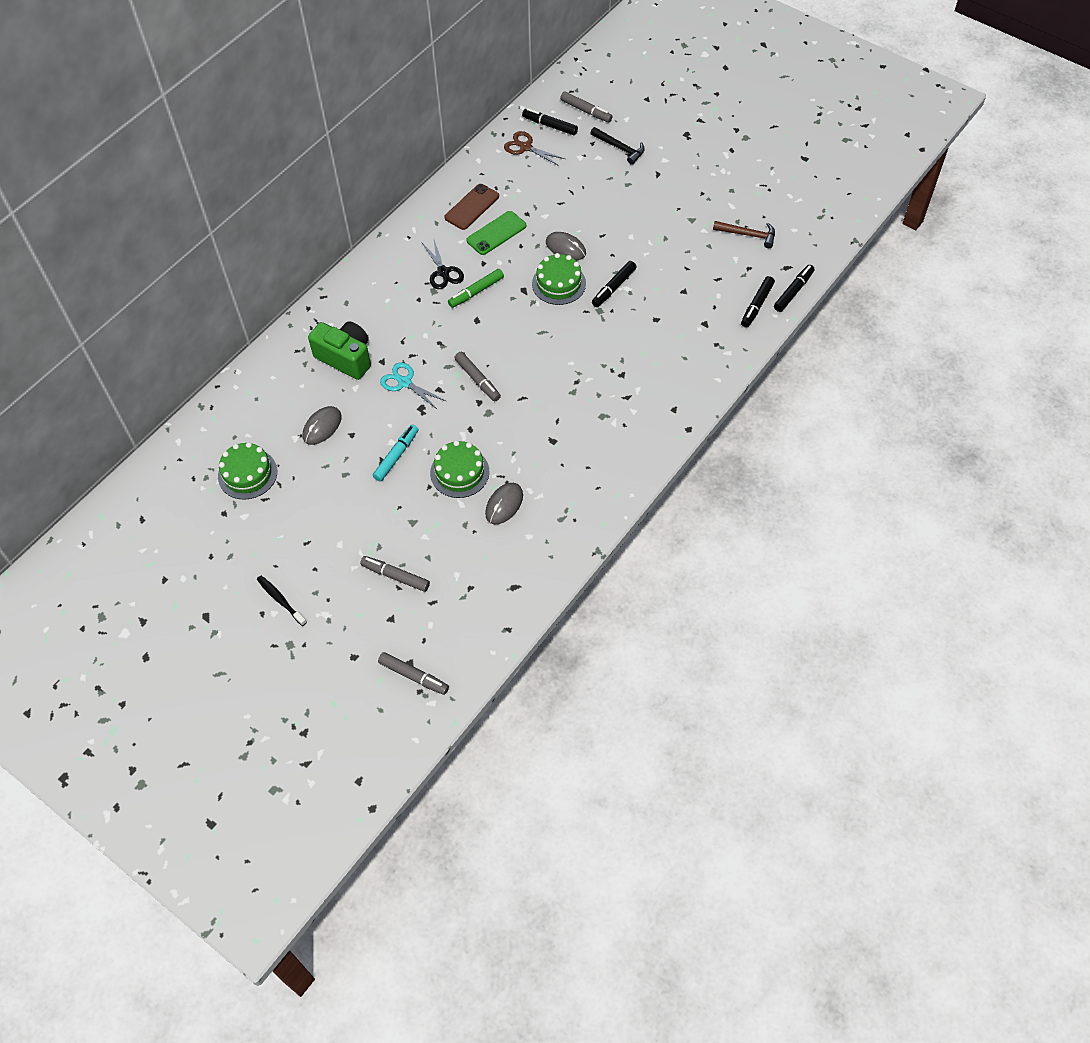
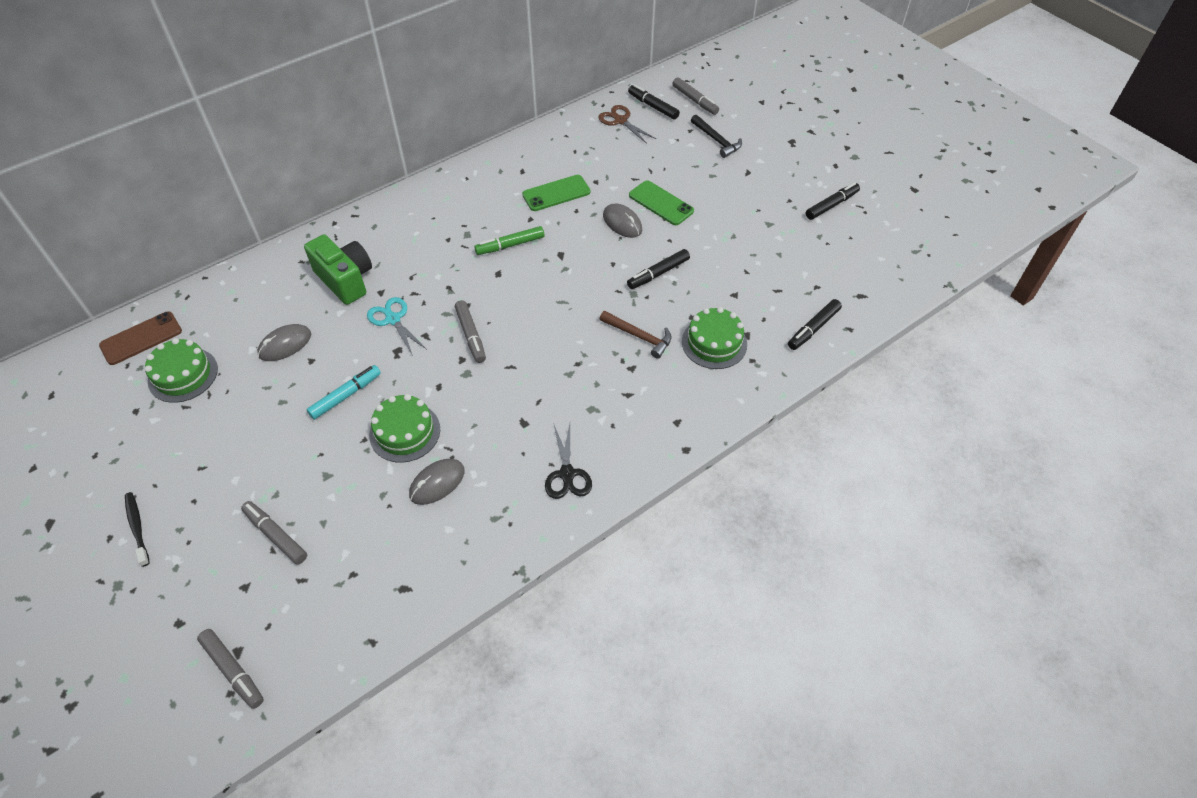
camera: 15 degrees right, 5 degrees down
(443, 272) = (485, 219): black scissors -> black scissors (567, 474)
(472, 207) = (542, 164): brown phone -> brown phone (141, 338)
(559, 283) = (600, 256): green cake -> green cake (714, 343)
(592, 221) = (661, 203): none -> green phone
(748, 235) = (827, 252): brown hammer -> brown hammer (639, 336)
(793, 291) = (860, 323): black marker -> black marker (831, 205)

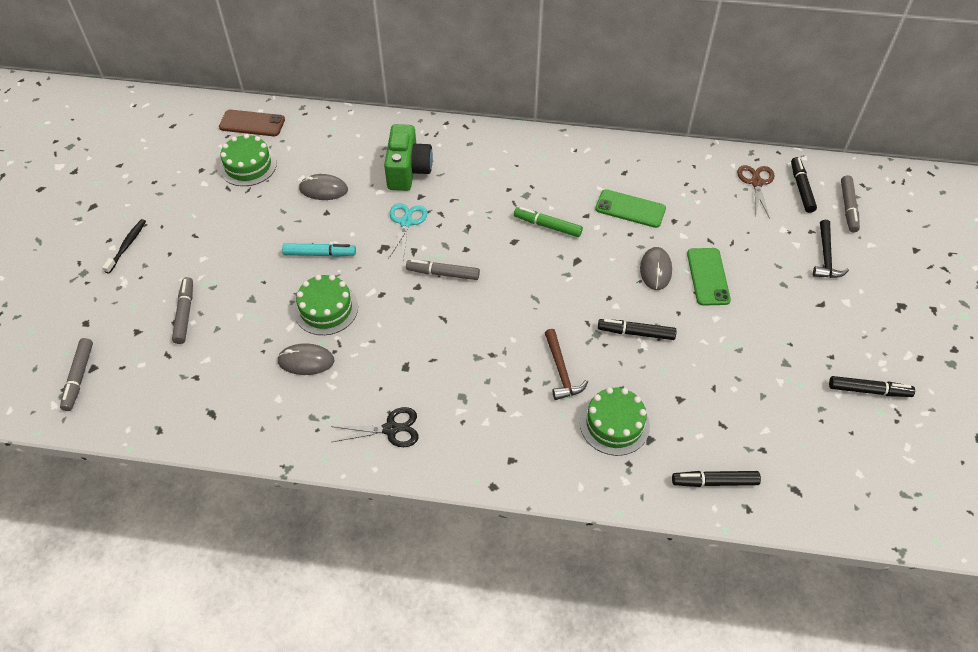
camera: 45 degrees right, 0 degrees up
(471, 335) = (443, 274): grey marker -> grey marker turned 75 degrees clockwise
(567, 474) = (391, 429): black scissors -> black scissors turned 135 degrees counterclockwise

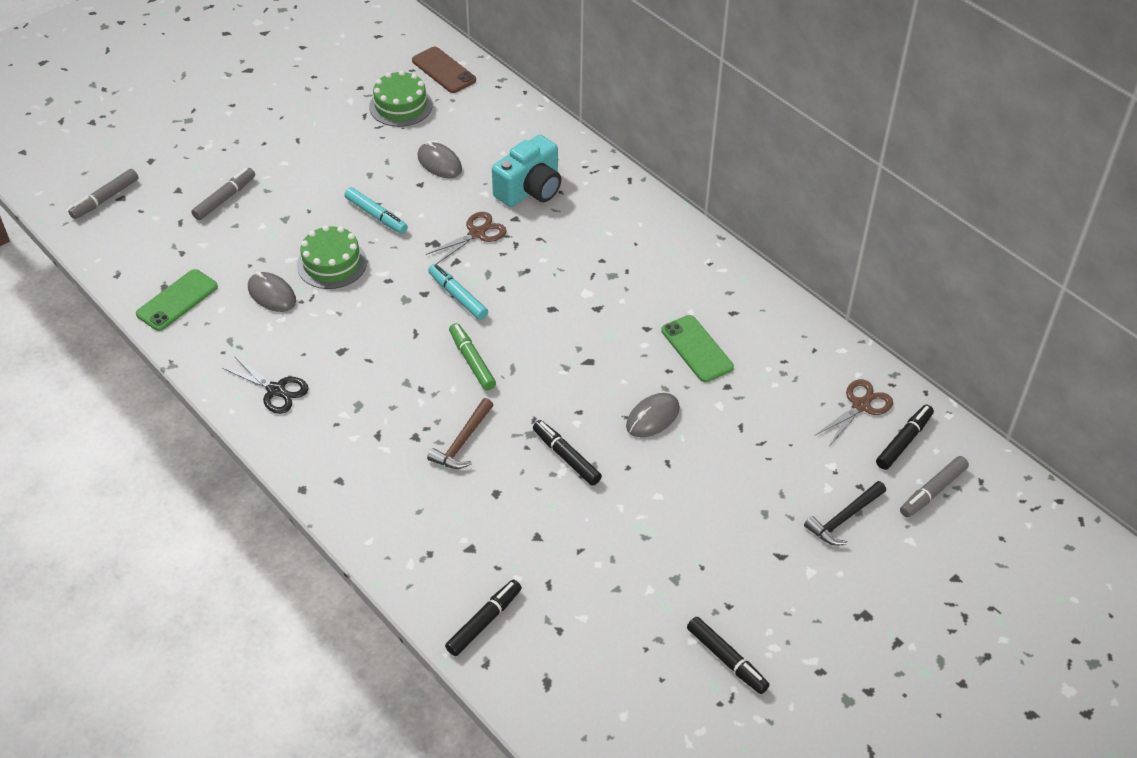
camera: 40 degrees right, 5 degrees down
(127, 245) = (240, 117): black toothbrush -> none
(406, 222) = (477, 233): turquoise scissors -> brown scissors
(408, 170) = (530, 189): green camera -> turquoise camera
(443, 274) = (458, 296): grey marker -> turquoise marker
(547, 226) = (598, 315): green marker -> green marker (472, 361)
(614, 424) = (455, 515): green cake -> none
(708, 276) = (696, 456): green phone -> green phone (177, 300)
(715, 482) = (484, 622): black marker -> black marker turned 90 degrees clockwise

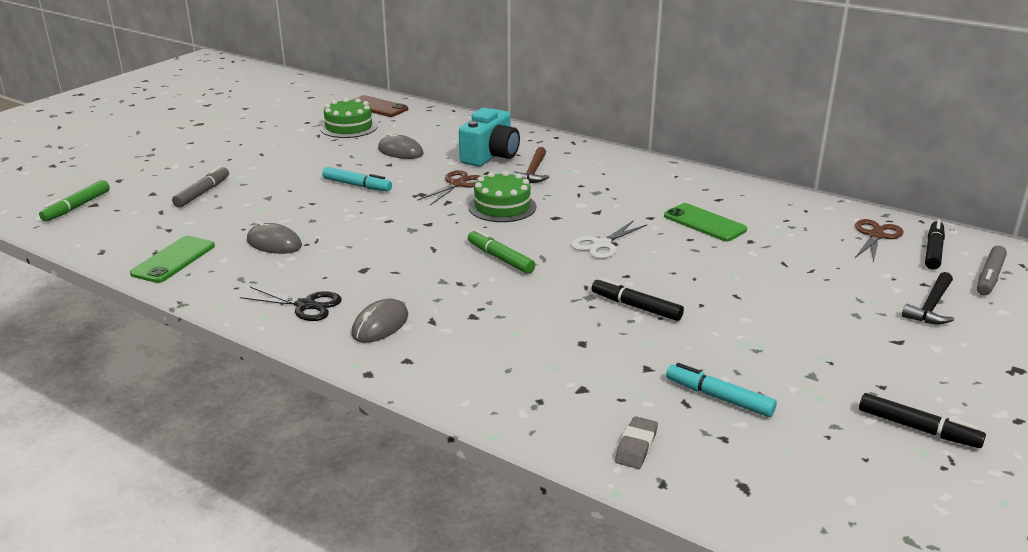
camera: 15 degrees left, 20 degrees down
(105, 199) = (77, 207): grey marker -> green marker
(332, 263) = (327, 217): green cake -> green cake (502, 207)
(458, 296) = (462, 221): turquoise marker -> turquoise marker (719, 398)
(462, 442) = (524, 312): brown hammer -> brown hammer (533, 172)
(484, 622) = (636, 447): black marker -> grey eraser
(577, 361) = (602, 244): none -> white scissors
(652, 417) = (699, 269): grey mouse -> grey mouse (380, 325)

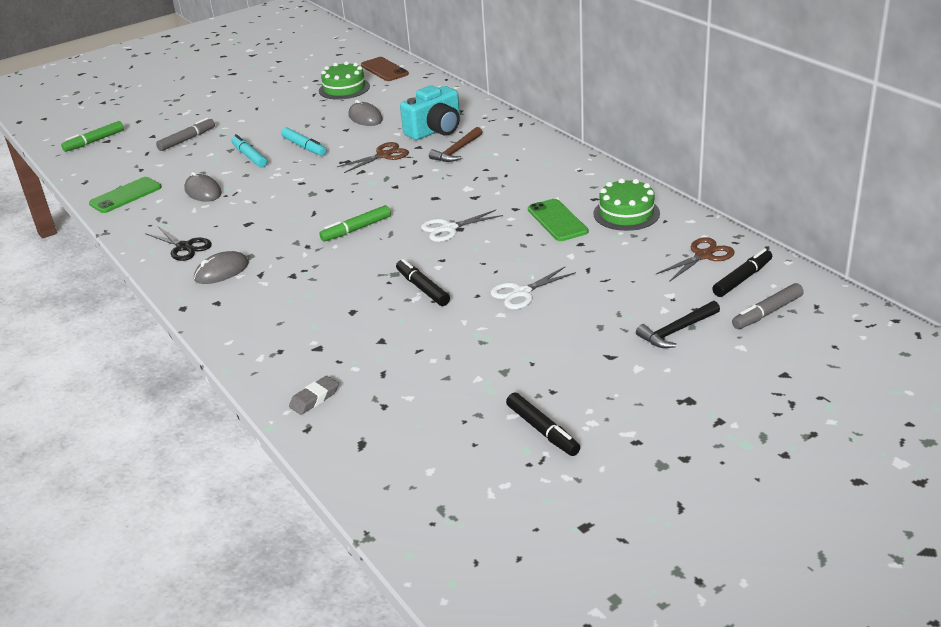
camera: 25 degrees right, 5 degrees up
(500, 258) = (356, 229): green marker -> green marker turned 105 degrees counterclockwise
(502, 207) = (400, 182): green cake -> green cake (626, 213)
(719, 398) = (412, 374): turquoise marker -> turquoise marker (249, 156)
(744, 295) = (521, 293): none -> white scissors

